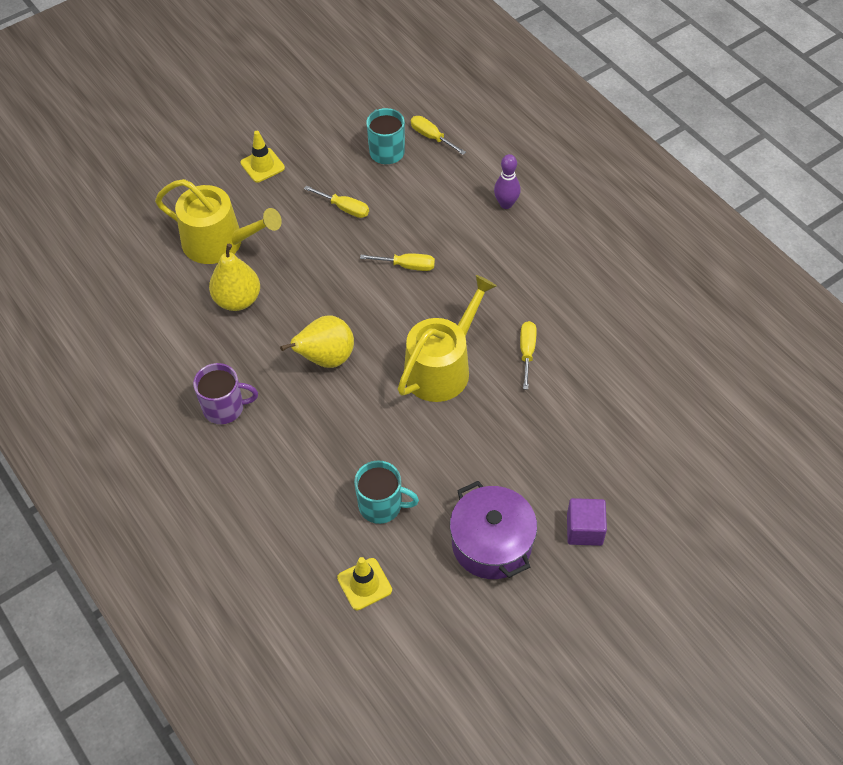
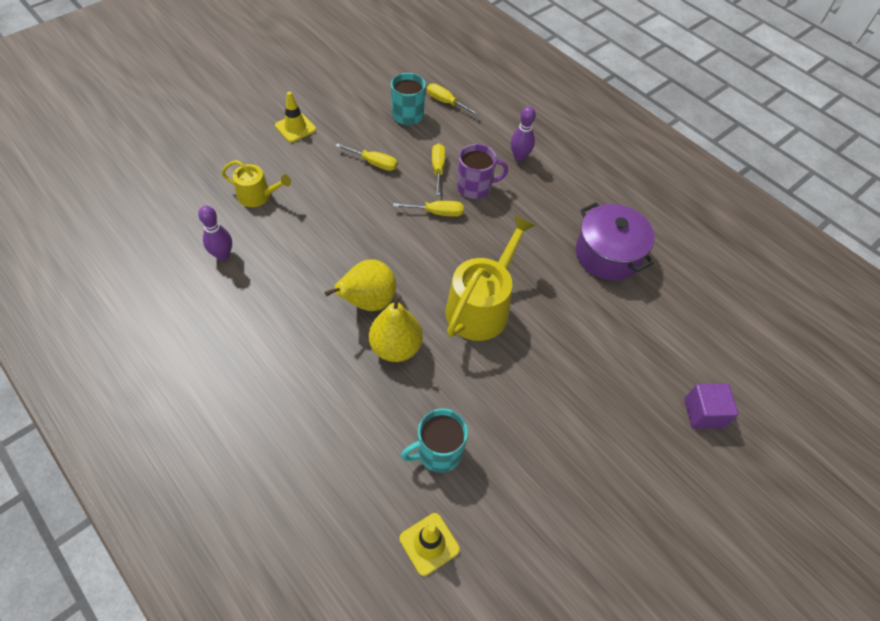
camera: 10 degrees left, 0 degrees up
(182, 305) = (223, 255): none -> purple bowling pin
(219, 242) = (258, 196): yellow watering can -> yellow watering can, size x0.57
(225, 408) = (269, 356): purple mug -> purple mug (475, 187)
(237, 300) = (277, 248): yellow pear -> yellow pear (396, 347)
(381, 505) = (438, 452): turquoise mug -> turquoise mug turned 150 degrees clockwise
(491, 543) = (556, 488): purple pot -> purple pot (607, 254)
(527, 352) = (560, 289): yellow screwdriver -> yellow screwdriver (438, 169)
(584, 529) = (646, 467): purple cube -> purple cube (703, 413)

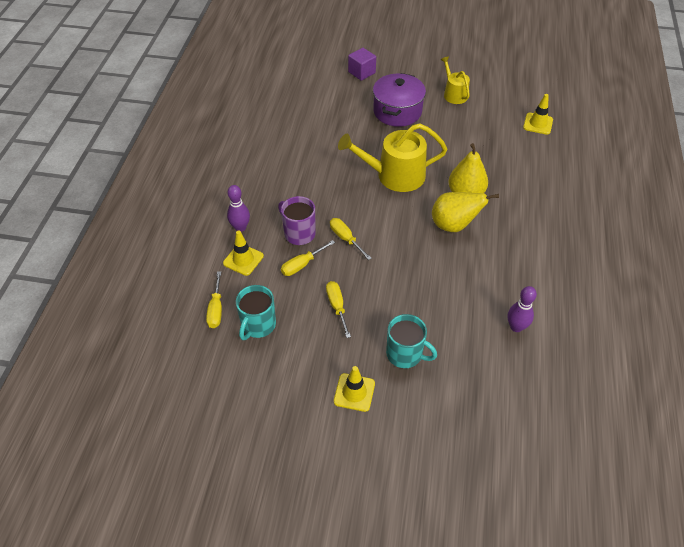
camera: 125 degrees left, 5 degrees down
(258, 196) = (448, 353): yellow watering can -> yellow watering can (454, 94)
(438, 452) = (497, 144): turquoise mug -> turquoise mug (405, 354)
(480, 140) = (243, 259): none -> yellow traffic cone
(607, 254) = (291, 144): purple pot -> purple pot (397, 111)

